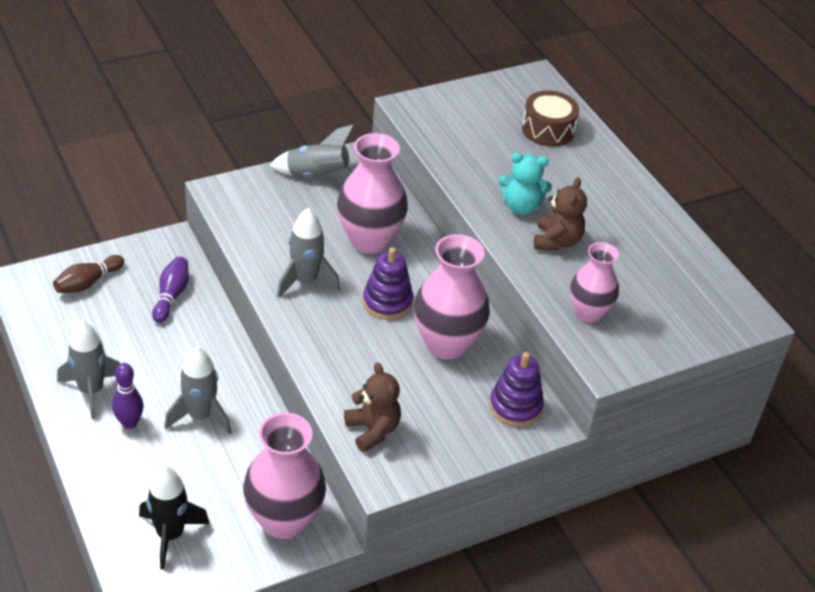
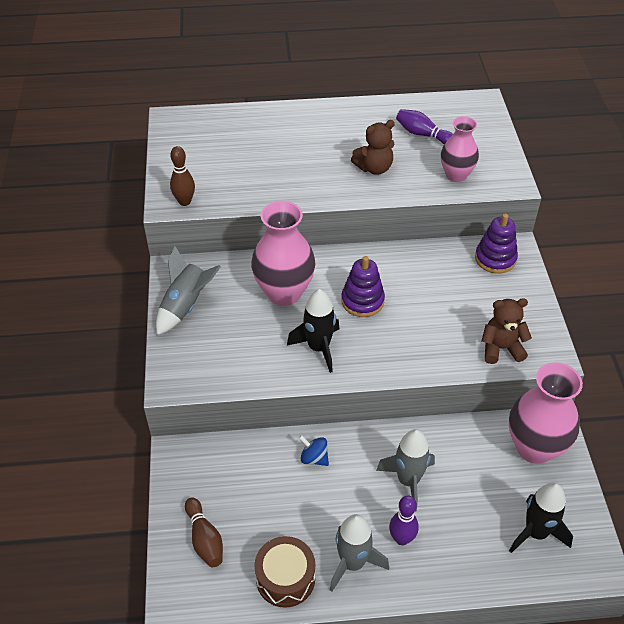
camera: 65 degrees left, 5 degrees up
(171, 296) = (250, 471): purple bowling pin -> purple bowling pin (422, 134)
(202, 338) = (314, 458): none -> blue spinning top
(305, 281) = (318, 348): grey rocket -> black rocket
(417, 116) = (184, 202): none -> brown bowling pin
(446, 344) = (420, 278): pink vase -> none
(521, 207) = (327, 175): turquoise teddy bear -> none
(548, 130) = (241, 133): brown drum -> brown drum (285, 578)
(556, 241) = (374, 168): brown teddy bear -> brown teddy bear turned 120 degrees clockwise

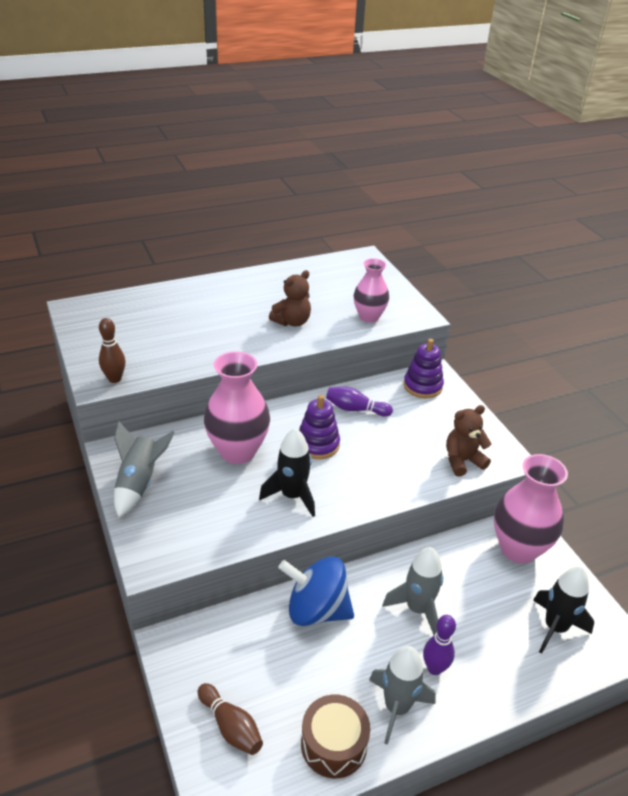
camera: 20 degrees left, 10 degrees down
(314, 458) = (316, 610): blue spinning top -> blue spinning top, size x2.12
(422, 134) = (324, 289): purple bowling pin -> purple bowling pin (355, 409)

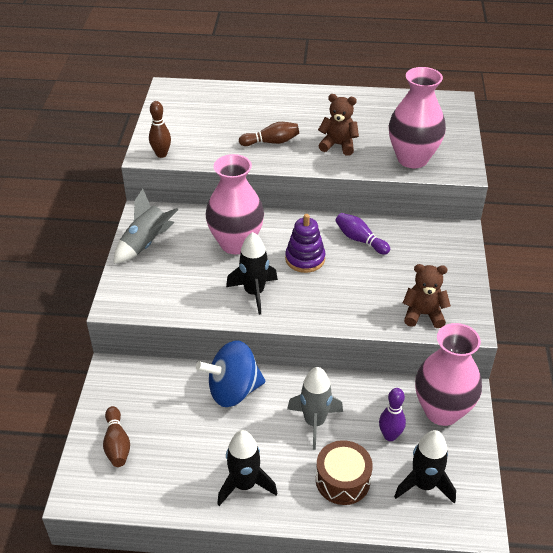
camera: 30 degrees right, 5 degrees up
(224, 336) = (271, 142): none -> brown bowling pin
(292, 322) = (338, 145): brown teddy bear -> brown teddy bear turned 150 degrees counterclockwise
(316, 610) = (233, 391): blue spinning top -> blue spinning top turned 60 degrees counterclockwise
(333, 744) = (180, 488): brown drum -> brown drum (342, 480)
(369, 317) = (412, 159): pink vase -> pink vase, size x1.59
(396, 707) = (244, 485): grey rocket -> black rocket
(422, 386) = (438, 238): purple stacking toy -> none
(434, 668) = (295, 471): purple bowling pin -> purple bowling pin (390, 436)

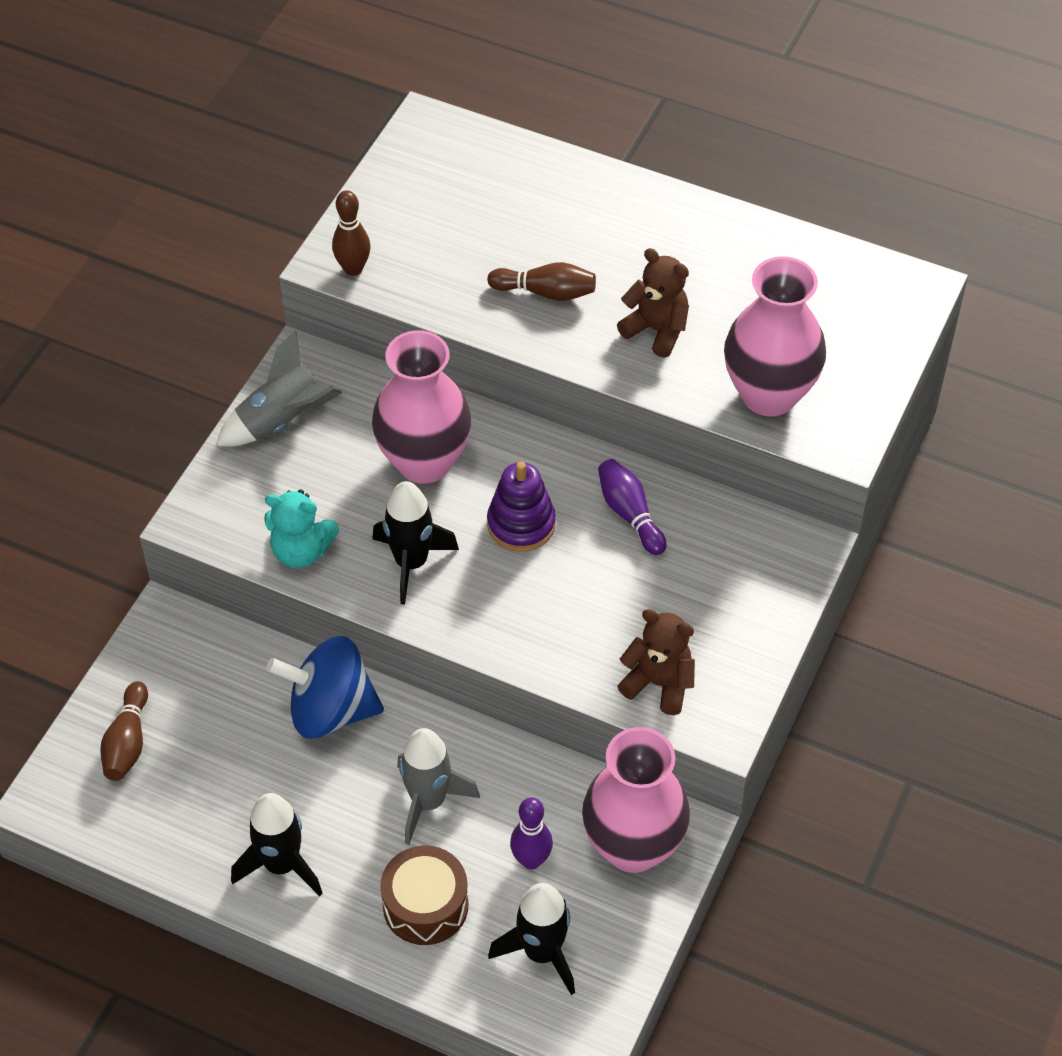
camera: 20 degrees right, 10 degrees up
(188, 303) = (301, 551): none -> turquoise teddy bear

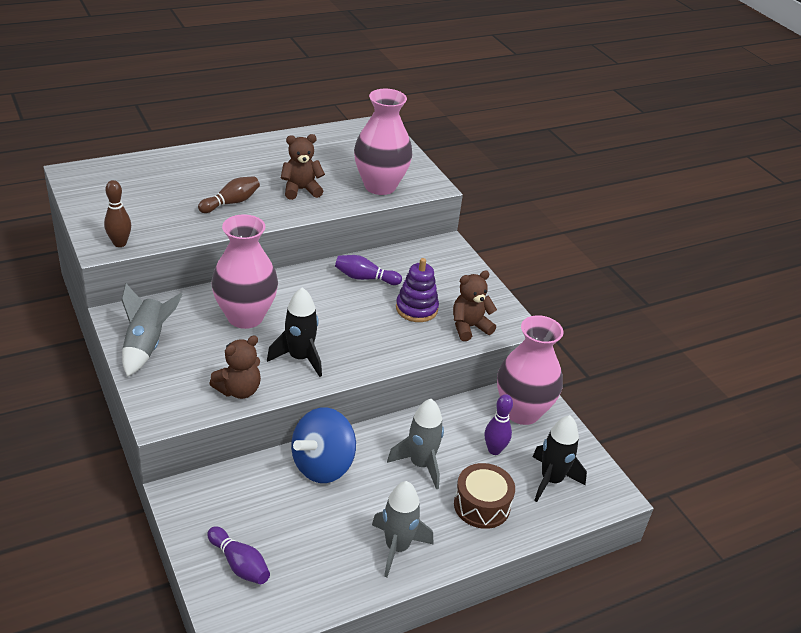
camera: 55 degrees left, 15 degrees down
(127, 742) = (239, 564): brown bowling pin -> purple bowling pin
(281, 865) = (397, 547): black rocket -> grey rocket
(301, 551) = (239, 390): turquoise teddy bear -> brown teddy bear
(521, 524) = (326, 311): purple stacking toy -> purple stacking toy (416, 309)

